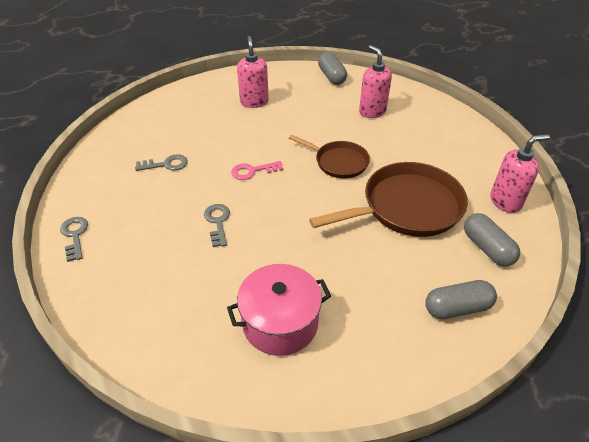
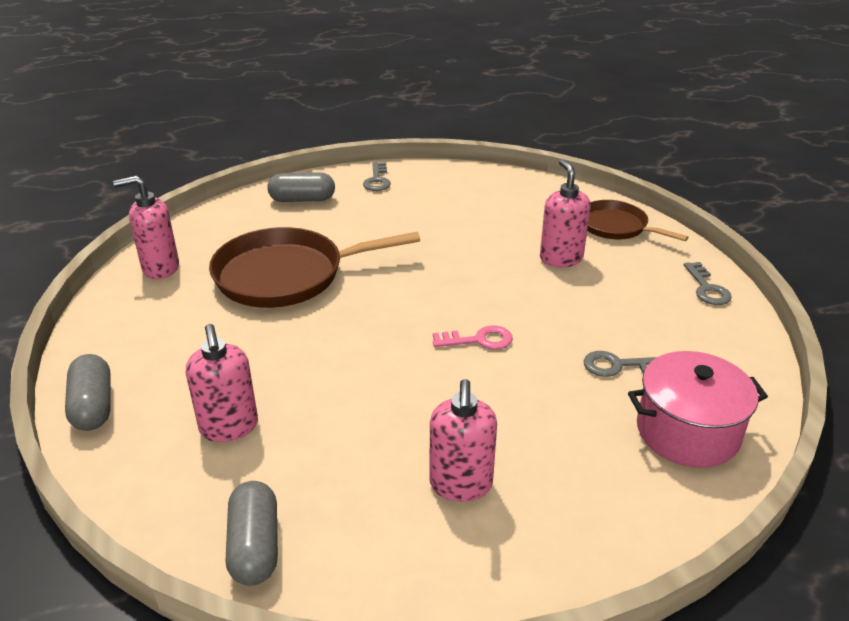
camera: 170 degrees left, 10 degrees down
(188, 254) = (561, 258): none -> pink soap dispenser
(217, 222) = (529, 284): grey key -> grey key (377, 180)
(280, 323) = (467, 206): pink pot -> pink pot (687, 431)
(339, 162) = (343, 339): brown pan -> brown pan (616, 226)
(487, 248) = (231, 232): grey capsule -> grey capsule (93, 406)

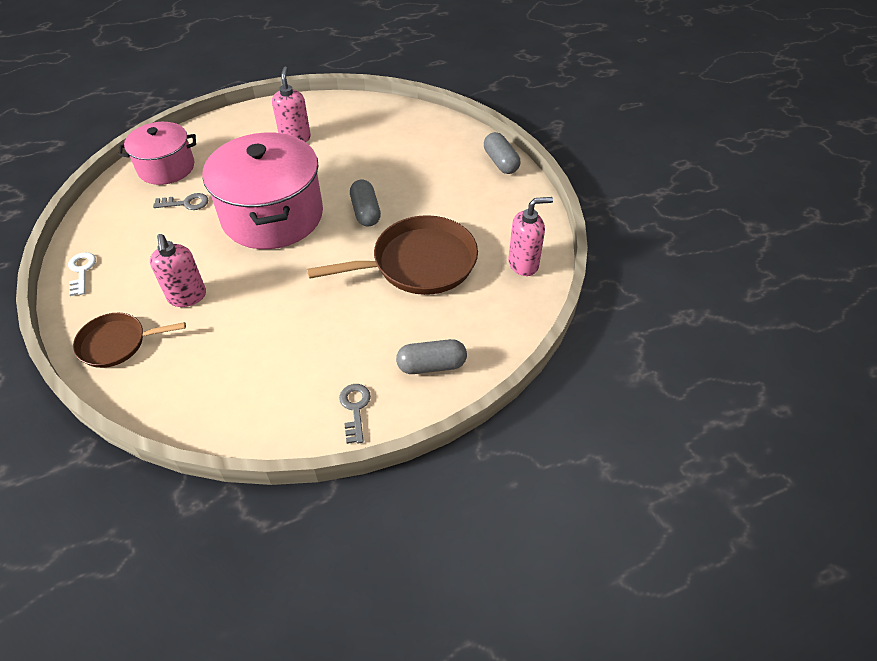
camera: 175 degrees right, 15 degrees up
(229, 427) = (419, 156): pink soap dispenser -> none
(255, 546) = (389, 112): grey capsule -> grey capsule (366, 212)
(479, 340) = (272, 216): pink key -> pink pot
(616, 226) = (116, 343): brown pan -> brown pan turned 135 degrees clockwise
(707, 288) = (81, 271): grey key -> white key

